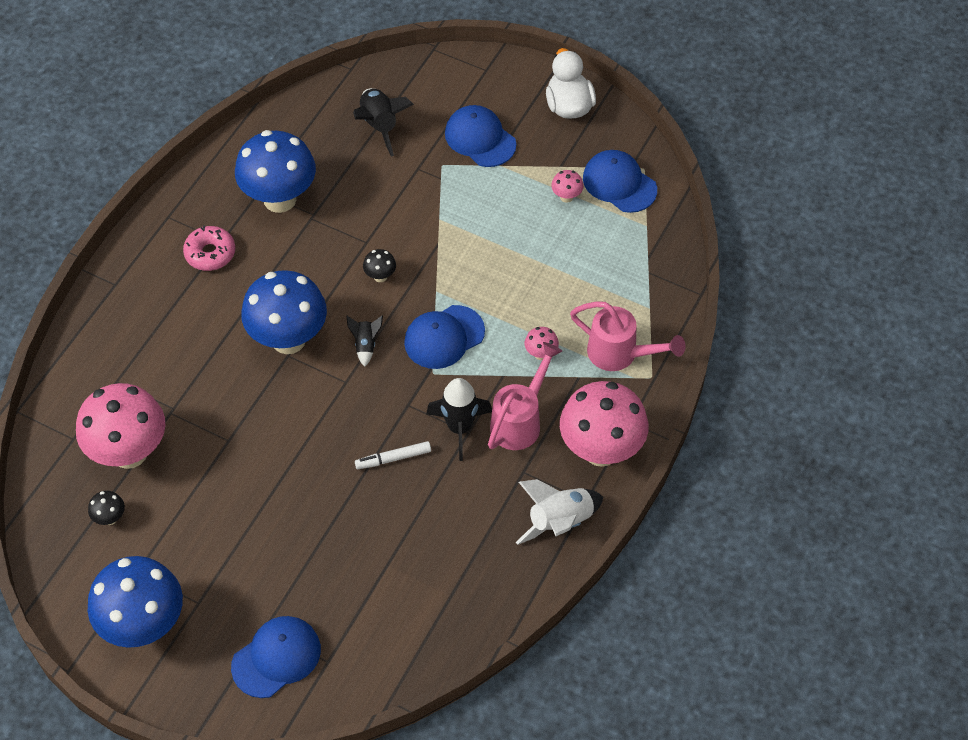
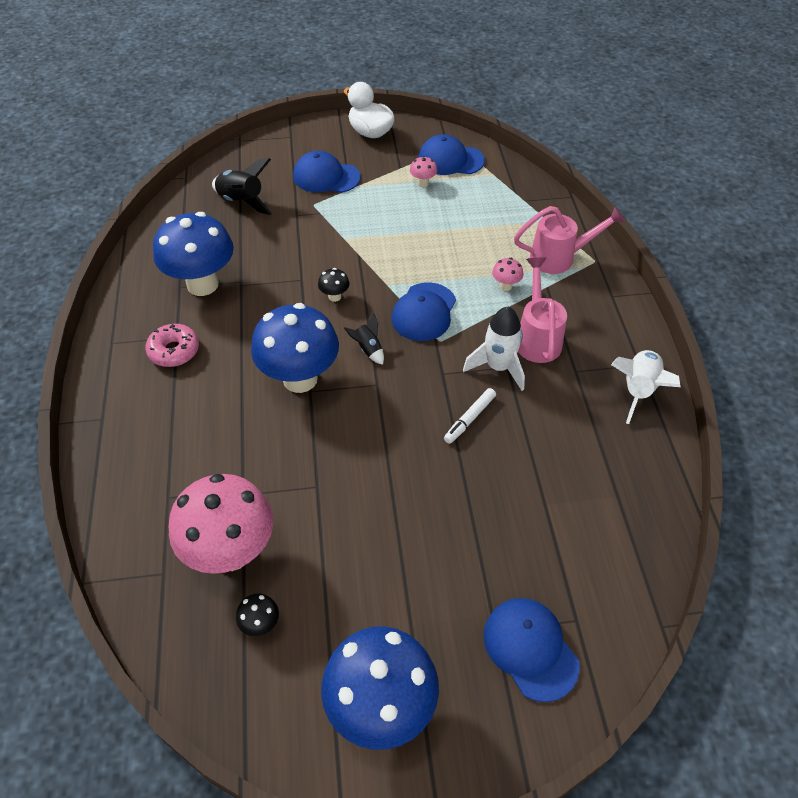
camera: 35 degrees left, 5 degrees down
(276, 657) = (530, 649): blue cap -> blue cap turned 45 degrees counterclockwise
(459, 428) = (498, 367): black rocket -> white rocket
(601, 450) = (613, 325): pink mushroom -> none

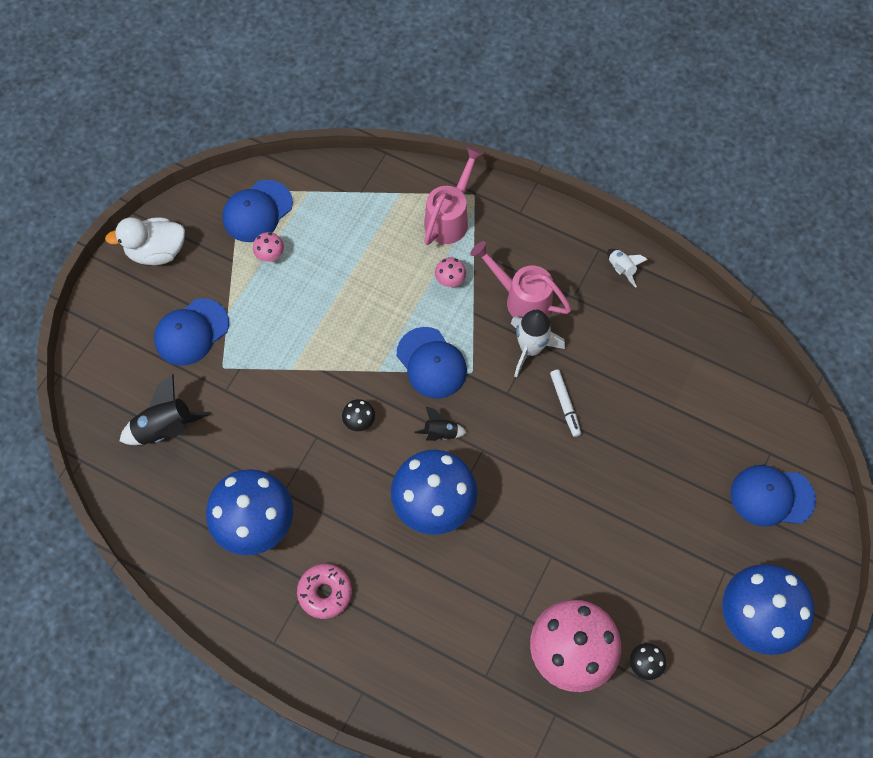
camera: 55 degrees left, 15 degrees up
(638, 390) = (621, 269): white rocket -> white rocket, size x0.56

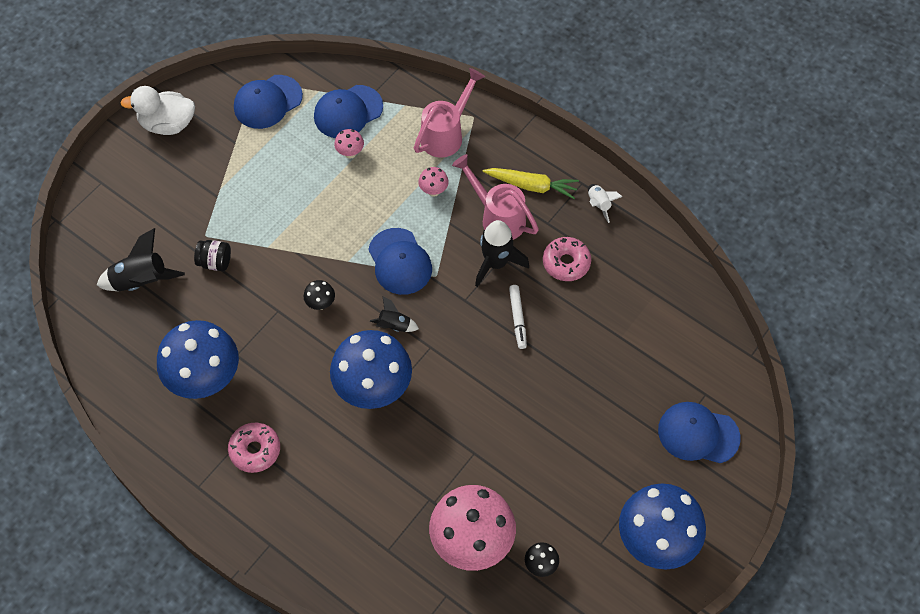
camera: 10 degrees right, 5 degrees down
(191, 332) = (183, 200): blue cap -> blue cap (348, 112)
(239, 394) = (215, 262): none -> black jar
(270, 256) = (271, 144): pink mushroom -> pink mushroom (350, 153)
(530, 348) = (496, 263): white rocket -> black rocket
(549, 260) = (531, 186): none -> yellow carrot
(601, 336) = (566, 263): none -> pink donut

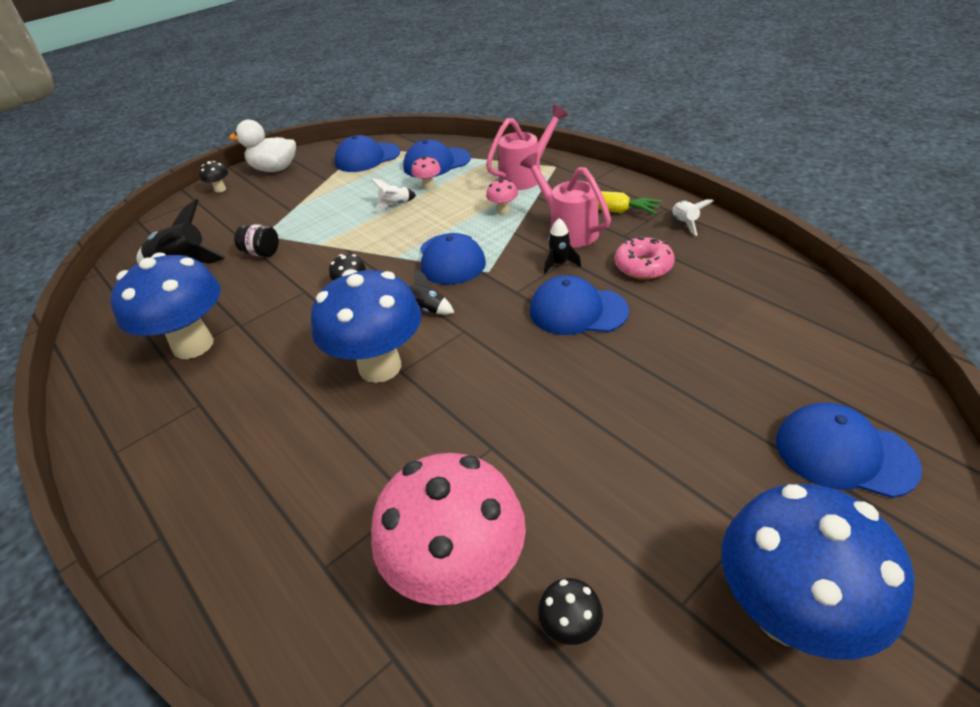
camera: 15 degrees right, 20 degrees down
(121, 162) = (220, 189): none -> black mushroom
(255, 450) = (207, 418): pink donut -> none
(324, 185) = (395, 205): none -> white rocket
(496, 263) = (559, 264): black rocket -> black rocket, size x0.56
(518, 319) = (577, 311): white marker -> blue cap

